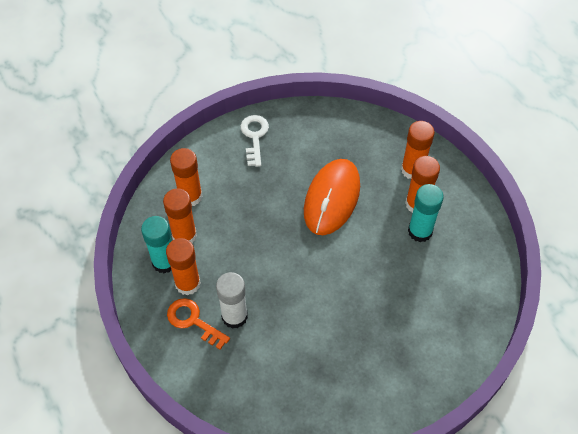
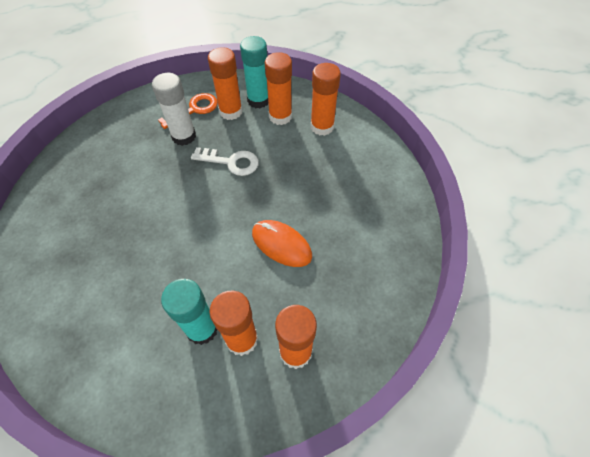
camera: 105 degrees right, 0 degrees up
(254, 137) = (385, 190): white key -> white key (231, 162)
(332, 198) = (281, 244): orange mouse -> orange mouse, size x0.64

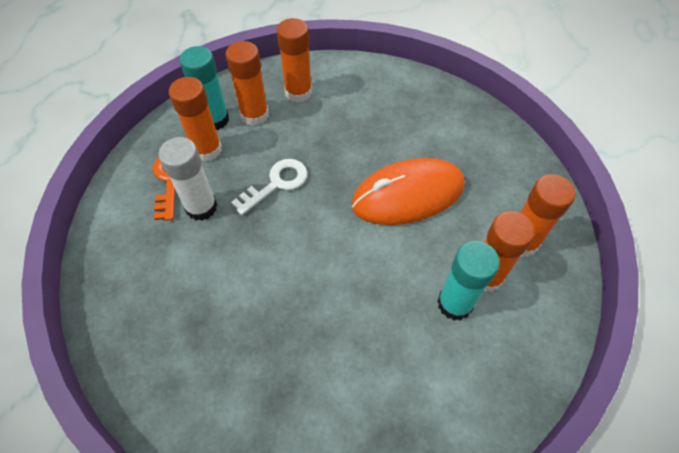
camera: 55 degrees left, 0 degrees up
(281, 244) = (408, 195): orange mouse -> orange mouse, size x1.56

